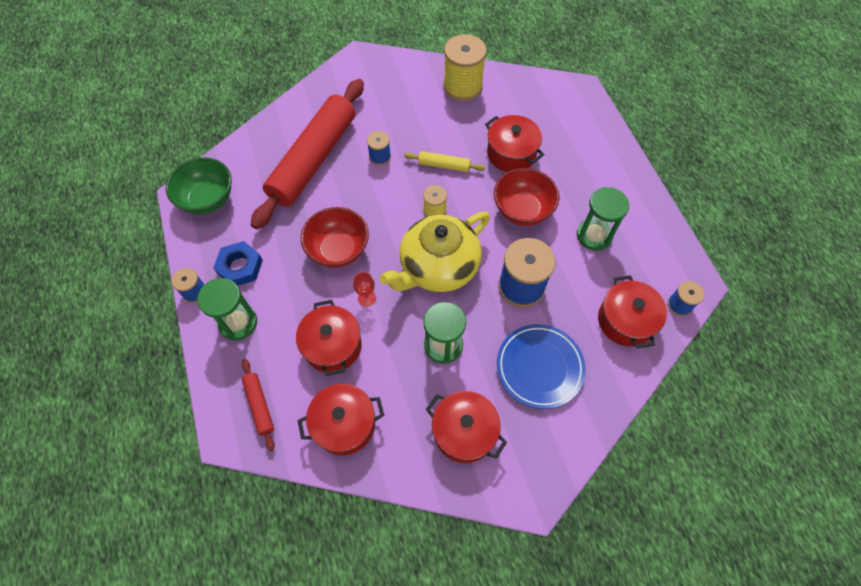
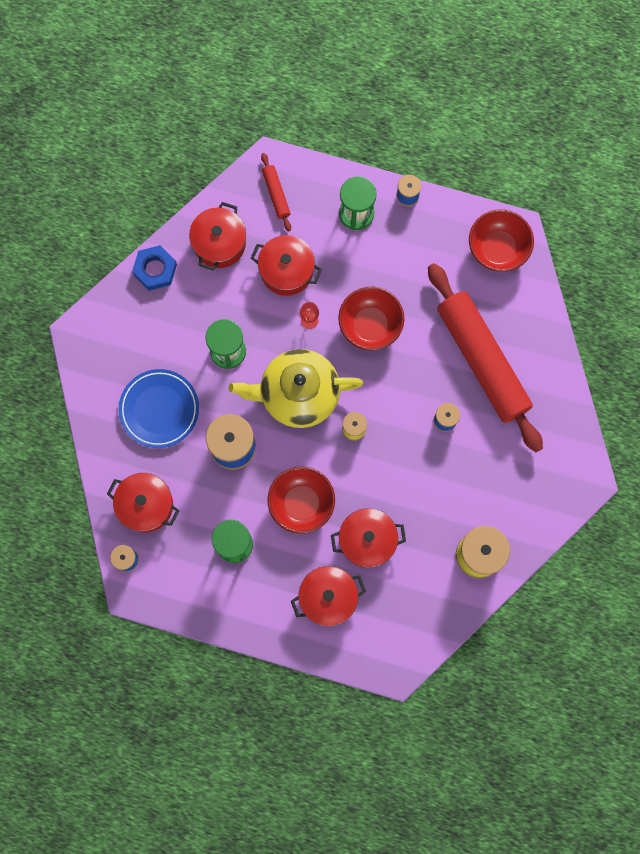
camera: 125 degrees right, 15 degrees up
(208, 199) = (497, 249): green bowl -> red bowl
(240, 267) = (408, 240): blue nut -> blue nut (155, 269)
(260, 405) = (276, 194): red rolling pin -> red rolling pin turned 60 degrees clockwise
(438, 267) = (298, 394): yellow teapot -> yellow teapot turned 90 degrees counterclockwise
(444, 165) = (396, 470): yellow rolling pin -> none
(464, 432) = (154, 321): red pot -> red pot (328, 597)

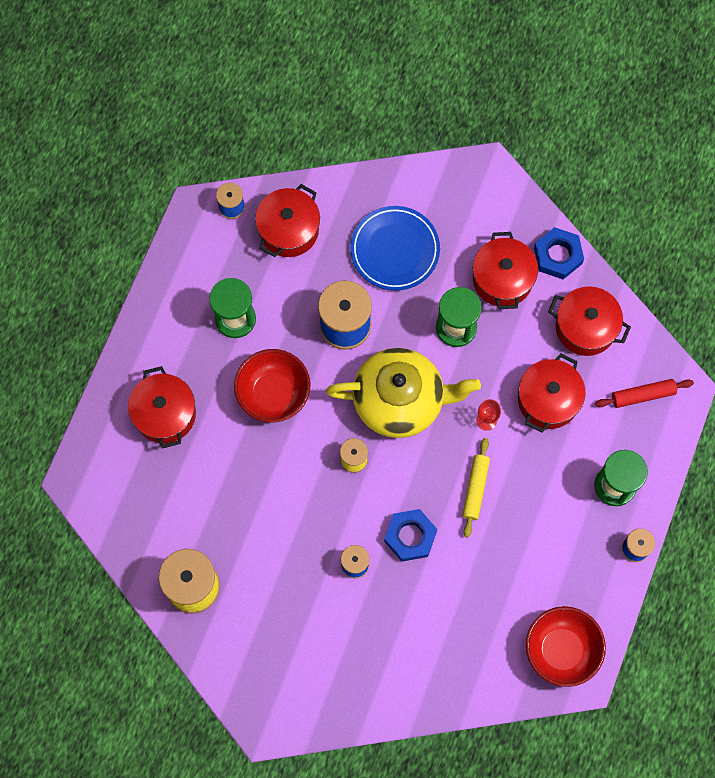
camera: 95 degrees right, 5 degrees down
(298, 394) = (400, 400): yellow teapot -> yellow teapot turned 90 degrees clockwise
(367, 540) = (224, 462): red pot -> red pot (502, 279)
(370, 325) = (475, 489): red bowl -> yellow rolling pin
(416, 376) = (410, 536): none -> blue nut
(482, 360) = (423, 616): red rolling pin -> none

